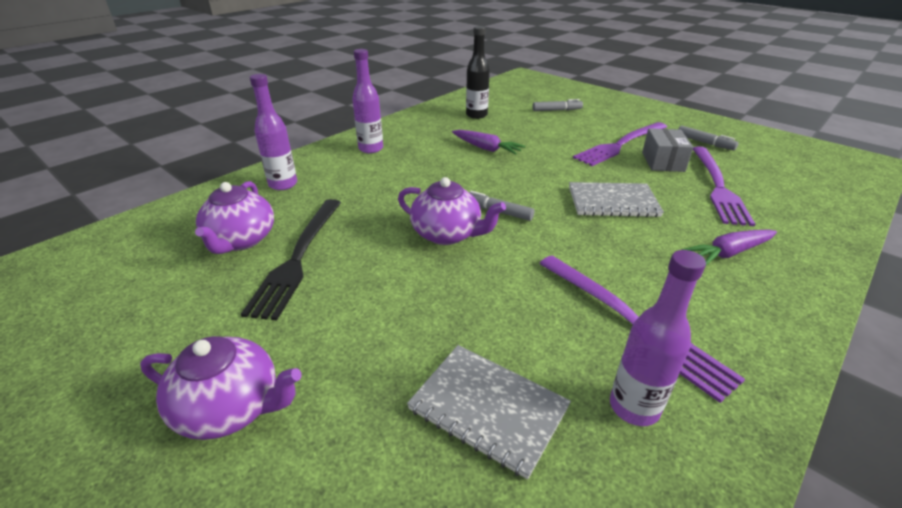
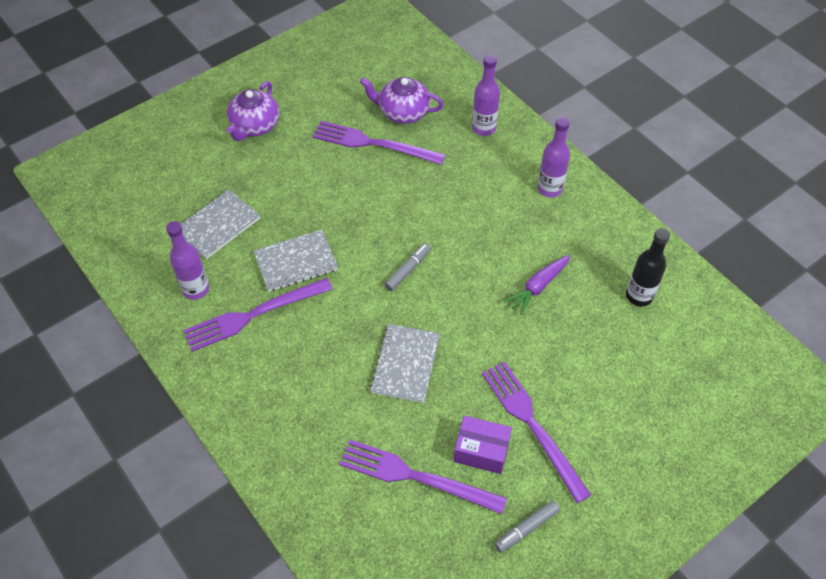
camera: 100 degrees right, 20 degrees up
(298, 257) = (373, 144): black fork -> purple fork
(447, 234) = (382, 230): purple teapot -> none
(525, 297) = (296, 262): none -> grey notebook
(556, 110) = (652, 392): grey marker -> none
(663, 161) = (481, 451): grey box -> purple box
(728, 253) = (307, 418): purple carrot -> none

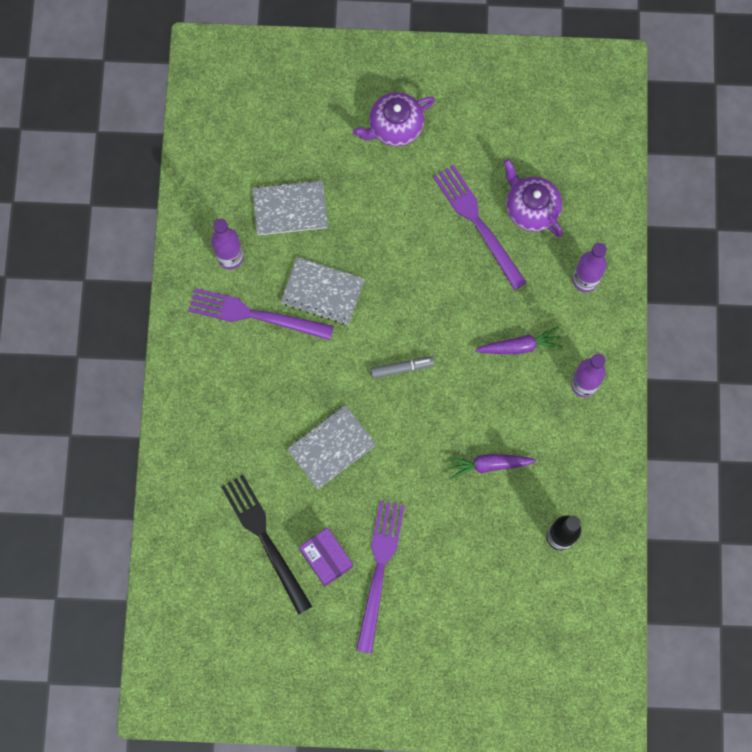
camera: 40 degrees right, 20 degrees up
(416, 476) = (265, 539): purple fork -> black fork
(480, 196) = (519, 346): none -> purple carrot
(527, 528) = (307, 638): grey marker -> none

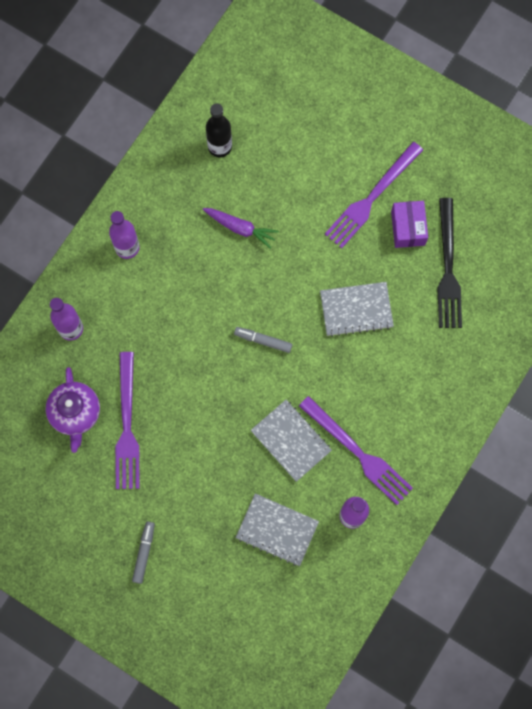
camera: 150 degrees left, 0 degrees up
(395, 127) = (144, 553): purple teapot -> grey marker
(519, 346) = (158, 305): purple carrot -> none

